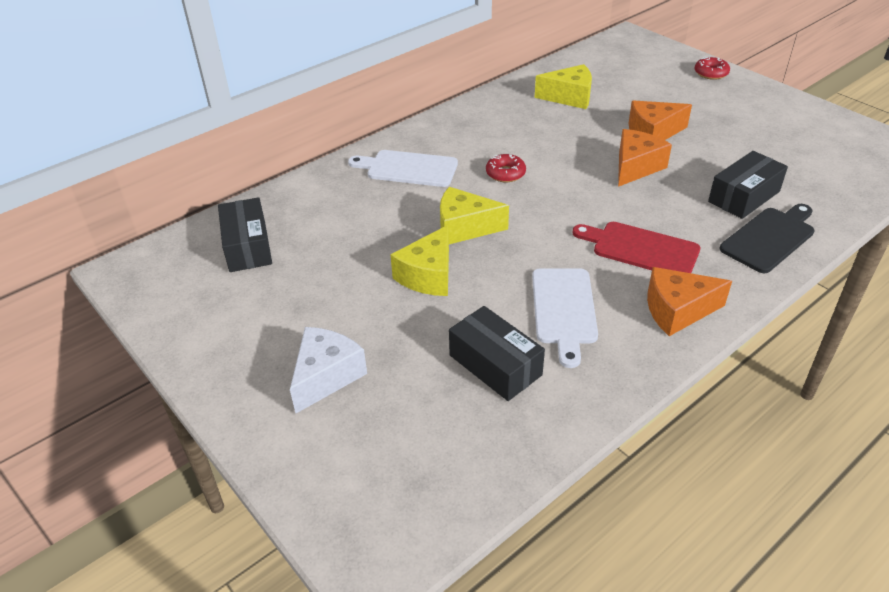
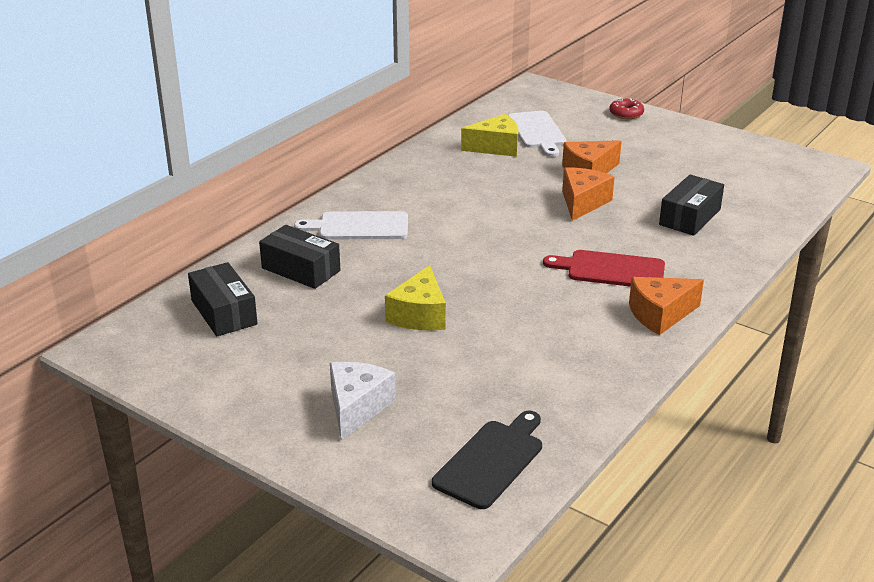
camera: 15 degrees left, 10 degrees down
(464, 228) = (438, 271): yellow cheese -> none
(495, 365) = (512, 377): black box -> black box (301, 269)
(505, 173) = (459, 221): red donut -> none
(564, 310) = (558, 327): white cutting board -> white cutting board (537, 132)
(769, 238) = (722, 248): black cutting board -> black cutting board (491, 461)

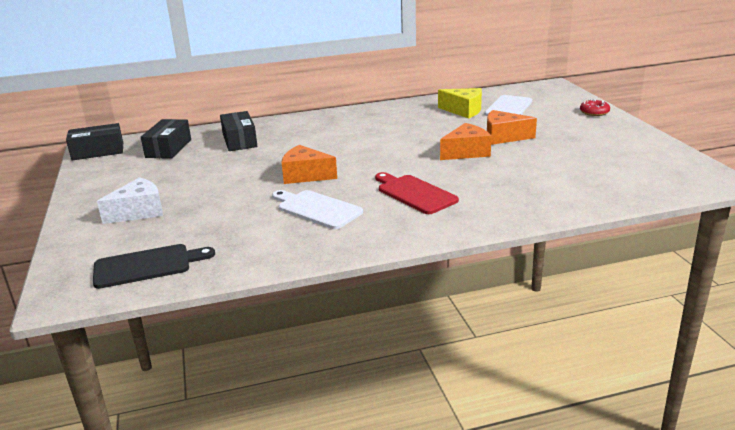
camera: 40 degrees right, 5 degrees down
(359, 226) = (307, 129): white cutting board -> white cutting board (316, 209)
(419, 315) = (255, 180): yellow cheese -> none
(660, 315) = (399, 229): orange cheese -> orange cheese (305, 175)
(690, 217) = (531, 180): black box -> black box (98, 151)

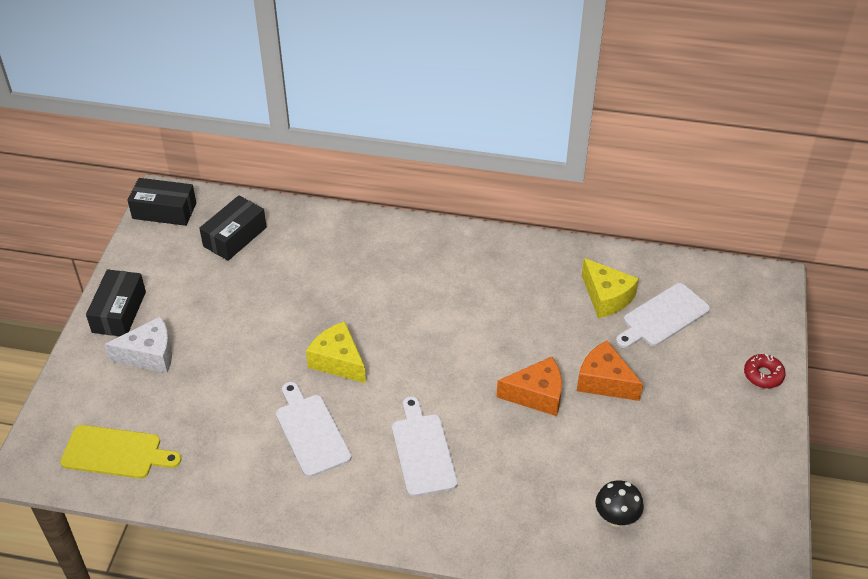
camera: 25 degrees right, 20 degrees up
(147, 266) = (116, 453): black cutting board -> yellow cutting board
(239, 141) = (314, 253): black box -> black box (119, 312)
(305, 175) = (338, 361): orange cheese -> yellow cheese
(414, 193) = (423, 451): red cutting board -> white cutting board
(585, 182) = (616, 518): none -> black mushroom

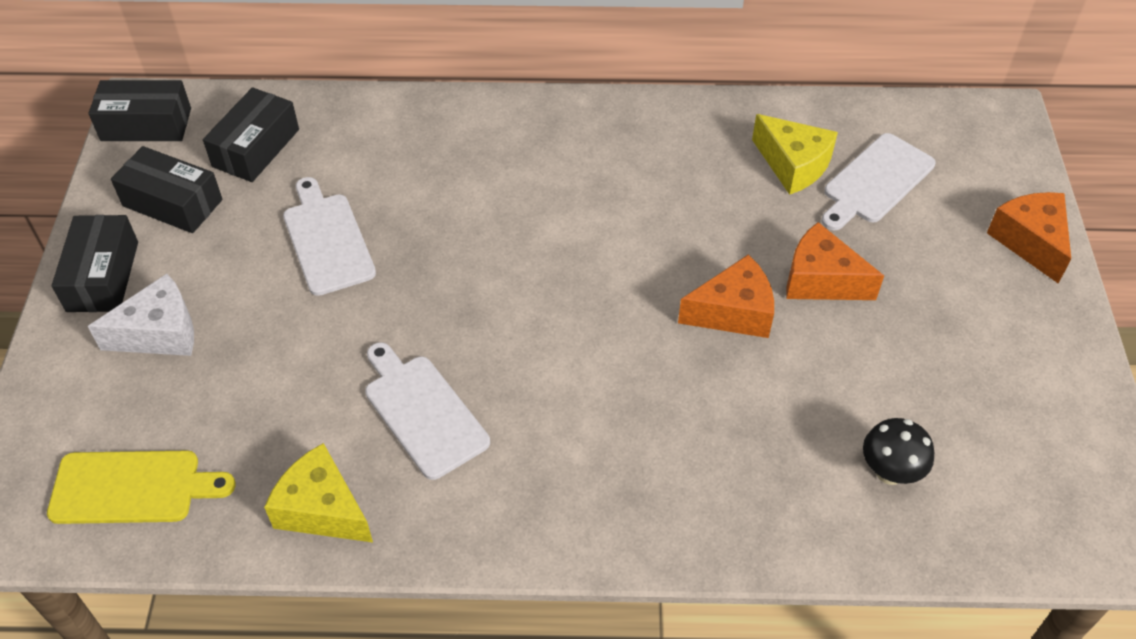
camera: 10 degrees left, 5 degrees up
(173, 268) = (172, 203): none -> black box
(338, 361) = (441, 304): yellow cheese -> yellow cheese (322, 509)
(423, 451) = (592, 416): white cutting board -> white cutting board (327, 240)
(763, 375) = (1030, 242): red donut -> orange cheese

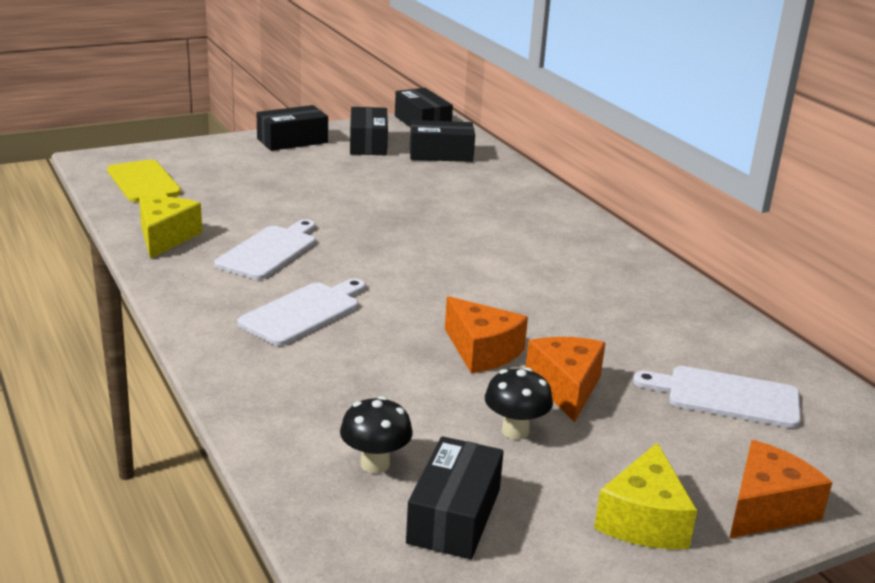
camera: 60 degrees right, 25 degrees down
(160, 333) = (264, 164): white cheese -> none
(327, 240) = (387, 190): white cutting board -> white cutting board (304, 312)
(793, 165) = (688, 349): yellow cheese -> yellow cheese (644, 520)
(874, 348) = (515, 431): none -> black mushroom
(981, 444) = (454, 516): none -> black box

